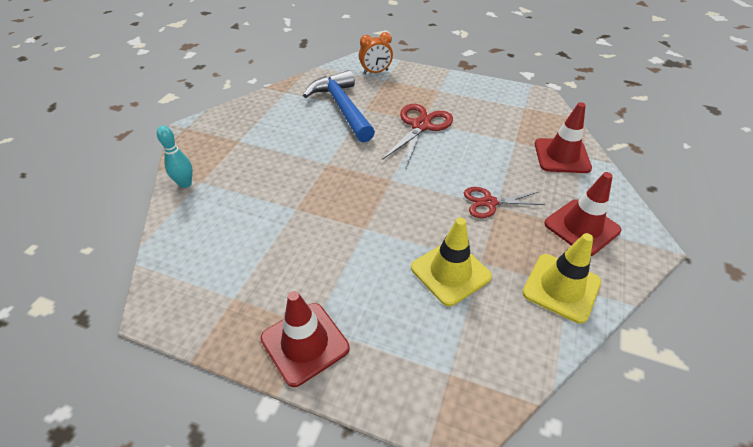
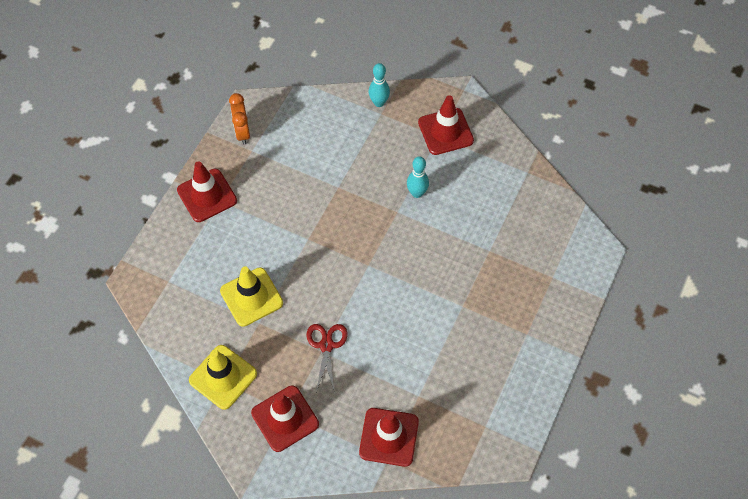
camera: 95 degrees right, 15 degrees up
(234, 136) = (445, 131): none -> red traffic cone
(305, 151) = (417, 193): none -> turquoise bowling pin
(342, 108) = (492, 227): blue hammer -> none
(376, 72) = (570, 267): orange clock -> orange clock (242, 132)
(421, 126) = (453, 303): red scissors -> none

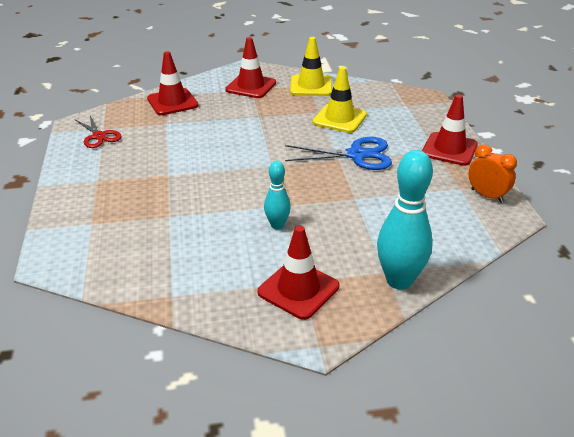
camera: 145 degrees right, 25 degrees down
(287, 235) = (357, 155): none -> blue scissors
(326, 345) = (258, 119): red scissors -> red scissors (99, 136)
(379, 102) = (399, 280): turquoise bowling pin -> turquoise bowling pin, size x1.81

